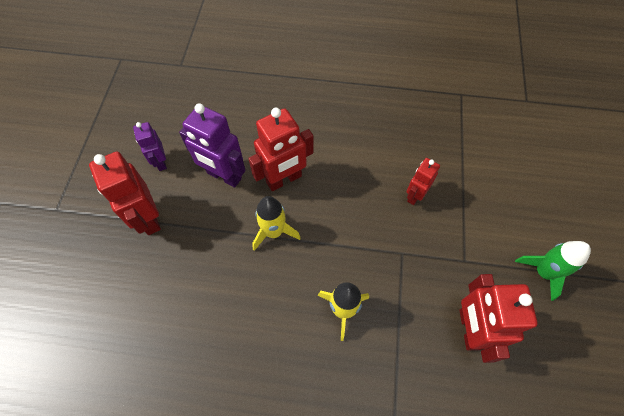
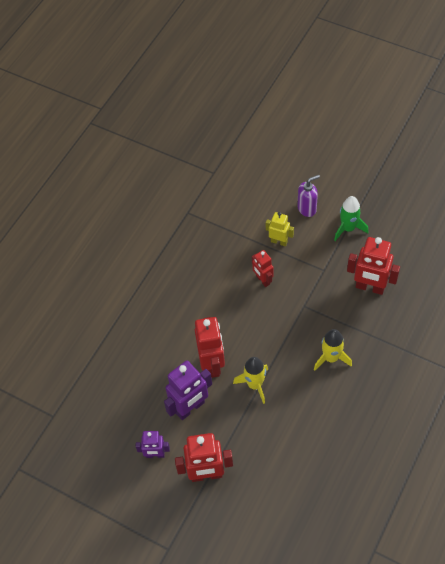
camera: 65 degrees left, 5 degrees down
(476, 196) = (279, 241): none -> yellow robot
(541, 213) = (307, 208): none -> purple soap dispenser

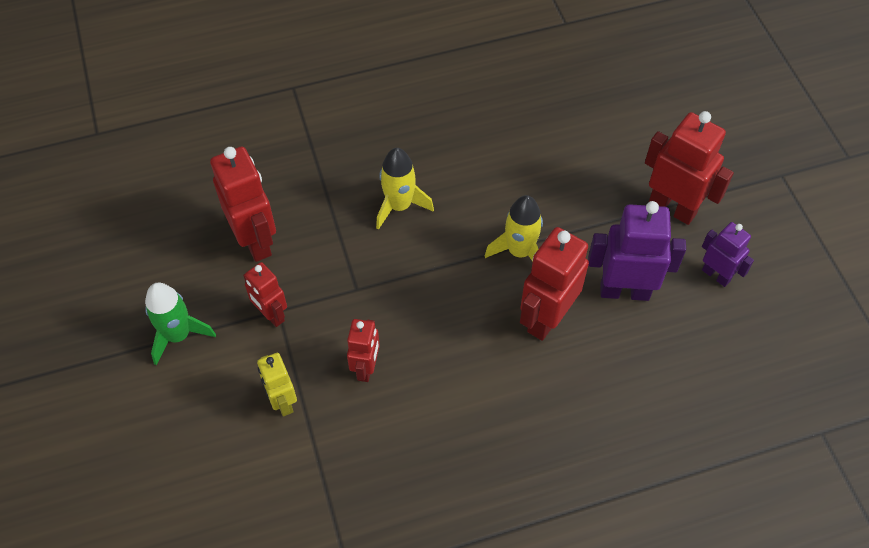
camera: 140 degrees left, 0 degrees up
(307, 208) = (188, 414): purple soap dispenser -> none
(324, 266) = (271, 315): none -> red robot

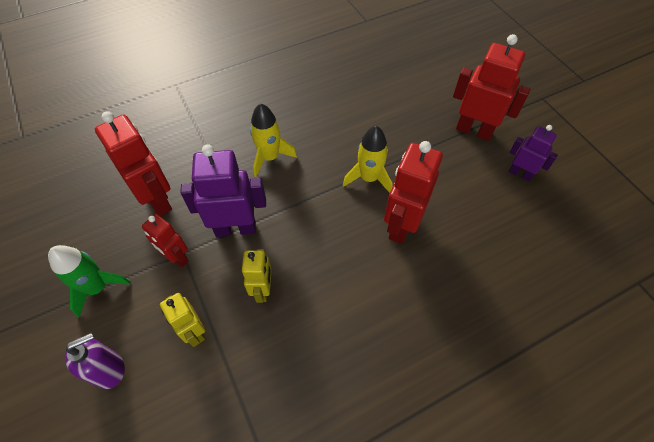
camera: 10 degrees left, 0 degrees up
(187, 427) = (110, 369): none -> purple soap dispenser
(366, 368) = (263, 290): red robot -> yellow robot
(624, 291) = (455, 195): purple robot -> purple robot (235, 228)

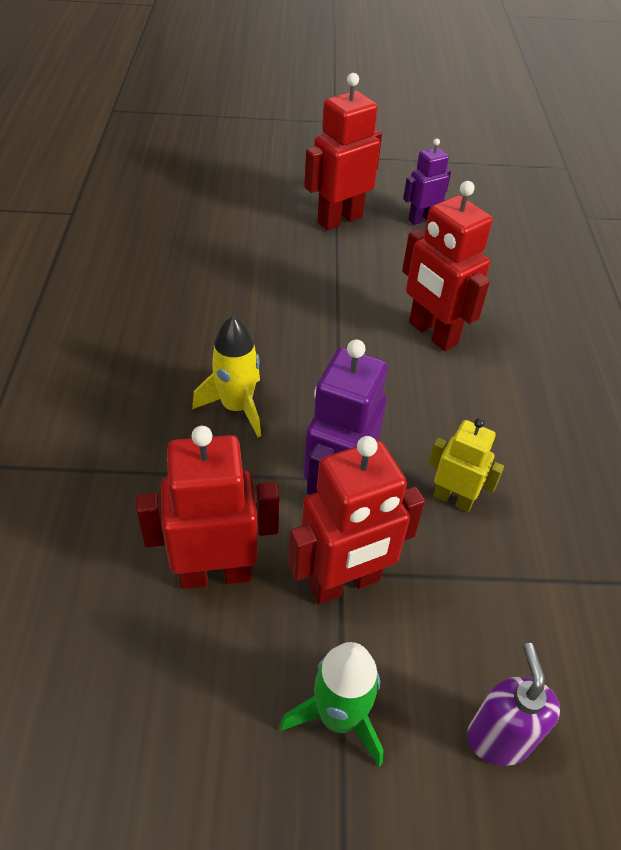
camera: 65 degrees left, 10 degrees down
(176, 258) = (344, 583): red robot -> red robot, size x1.68
(194, 331) = (481, 601): yellow robot -> none
(369, 178) = (345, 329): yellow rocket -> none

